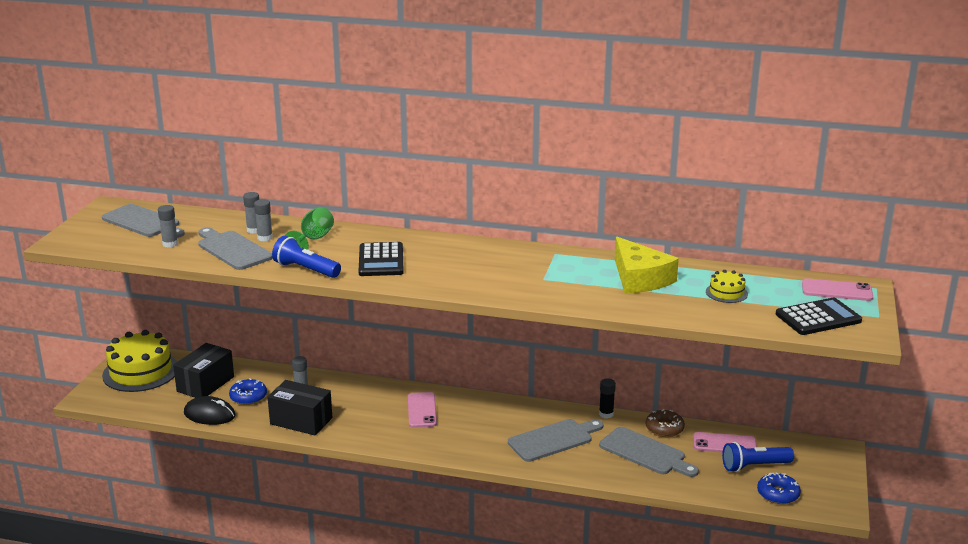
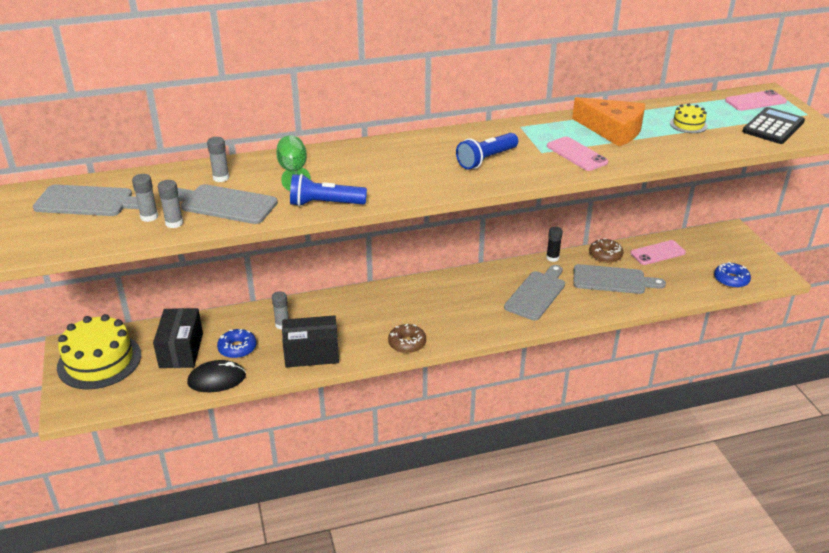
camera: 30 degrees left, 10 degrees up
(265, 238) = (242, 183): grey glue stick -> grey glue stick (174, 223)
(381, 260) = (383, 174): black calculator -> none
(388, 440) = (407, 343): none -> brown donut
(422, 410) = (407, 305): pink phone -> pink phone (576, 154)
(639, 278) = (612, 130): yellow cheese -> orange cheese
(754, 466) = (694, 263): blue flashlight -> blue flashlight (486, 159)

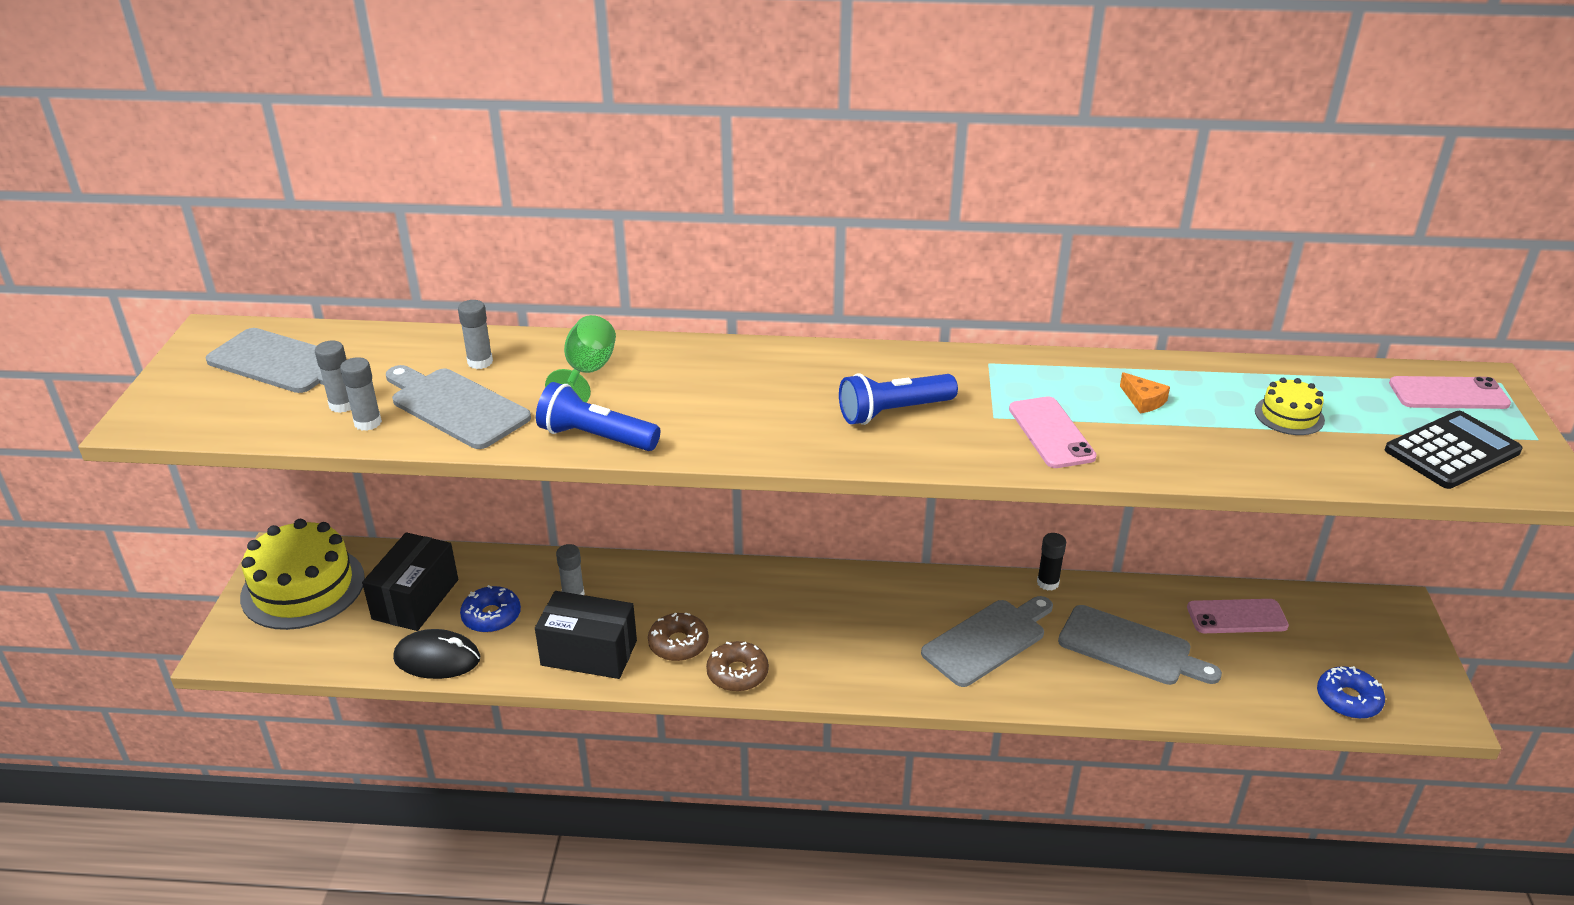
camera: 20 degrees right, 0 degrees up
(605, 255) = (1141, 599): brown donut -> brown donut (678, 644)
(612, 130) = (1143, 400): orange cheese -> orange cheese, size x0.40

